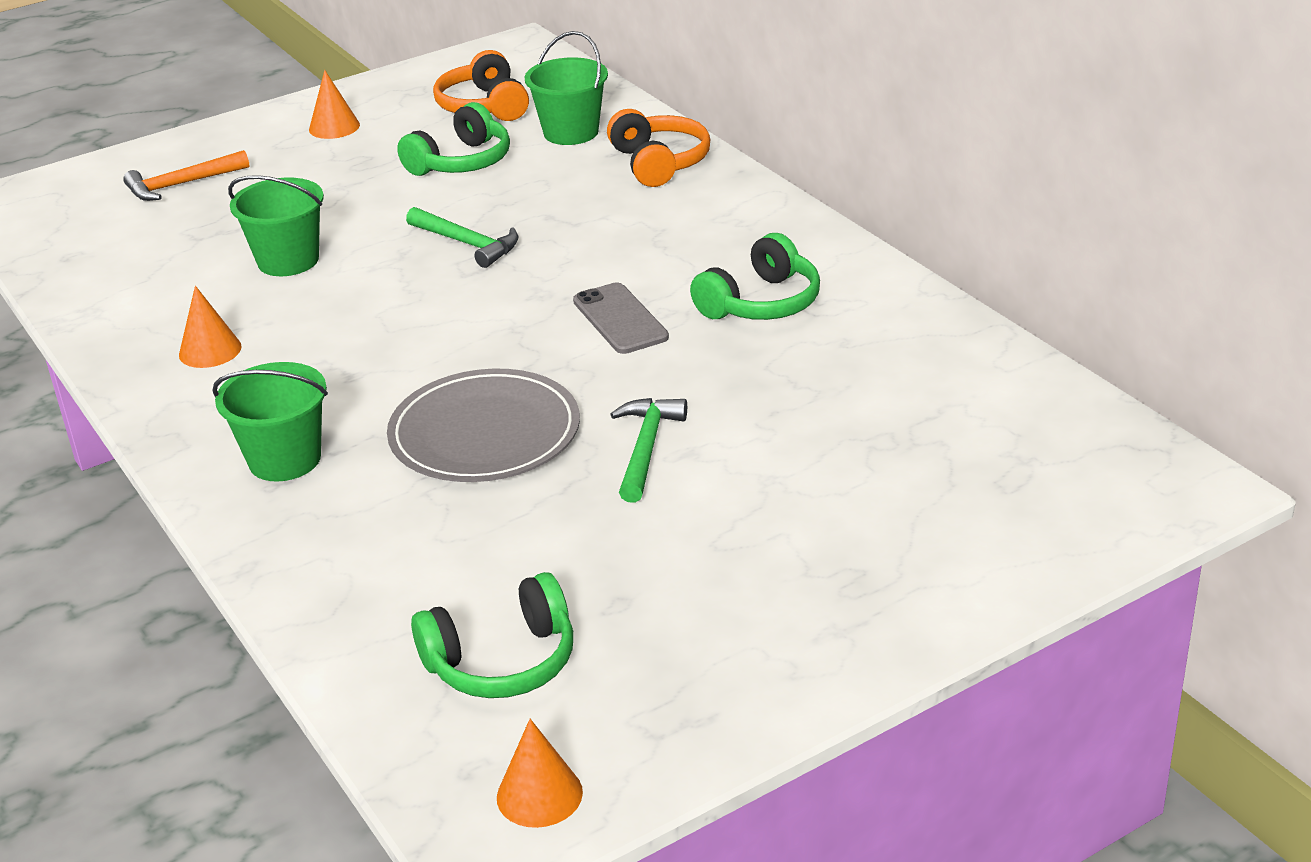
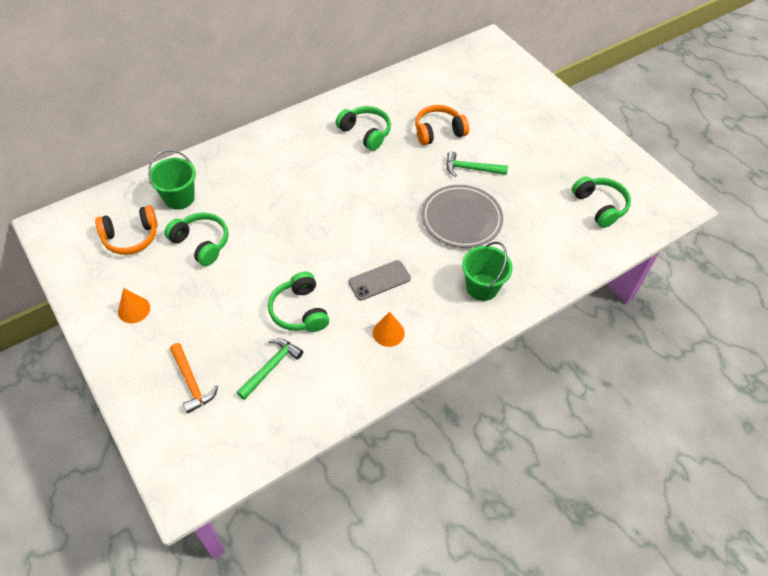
camera: 95 degrees left, 20 degrees up
(288, 260) = (299, 311): green bucket -> green headphones
(467, 243) = (295, 235): green hammer -> green hammer (271, 367)
(539, 794) = (659, 194): orange cone -> none
(620, 319) = (374, 177): grey phone -> grey phone (379, 280)
(659, 163) = (226, 163): orange headphones -> orange headphones (438, 132)

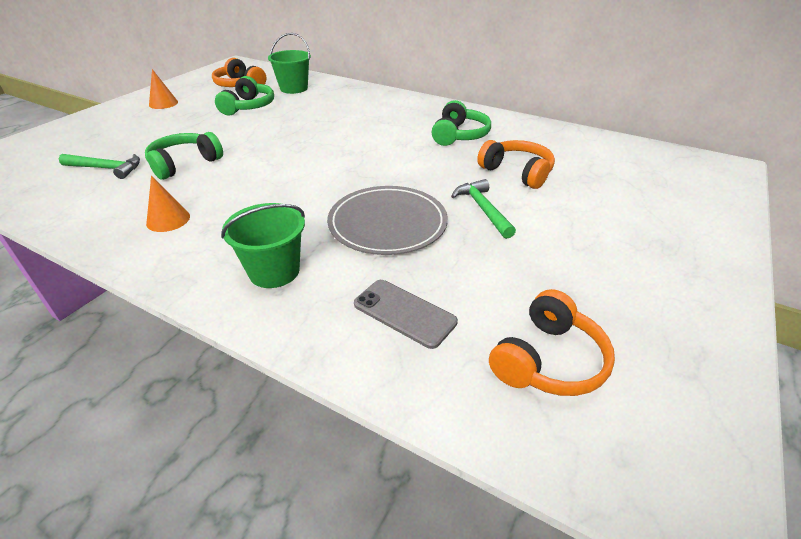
camera: 65 degrees right, 15 degrees down
(191, 382) = (85, 141): orange hammer -> none
(379, 280) = (247, 194): grey phone -> grey phone (404, 313)
(600, 206) = (548, 360): green headphones -> orange headphones

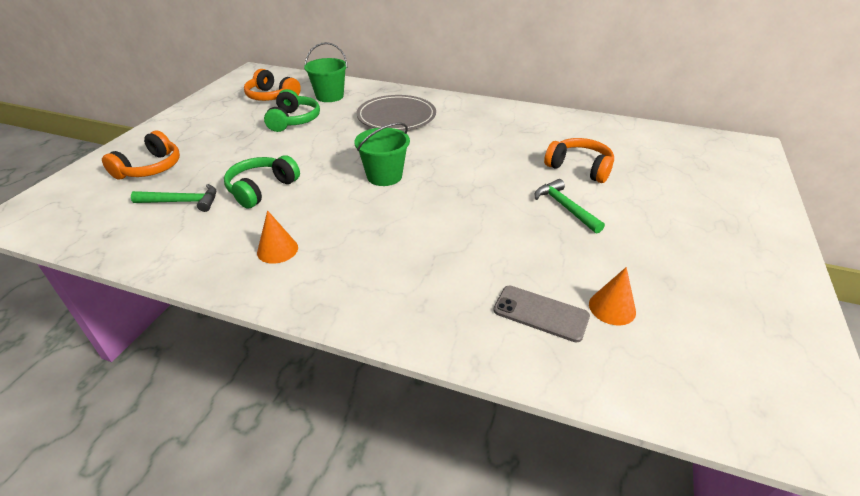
camera: 10 degrees left, 0 degrees up
(163, 103) = (202, 123): orange cone -> orange cone (612, 308)
(274, 271) = (407, 289): green bucket -> green bucket (384, 176)
(387, 224) = (487, 231): grey plate -> grey plate (396, 116)
(459, 135) = (512, 135): green headphones -> none
(548, 360) = (675, 338): orange headphones -> orange headphones (150, 168)

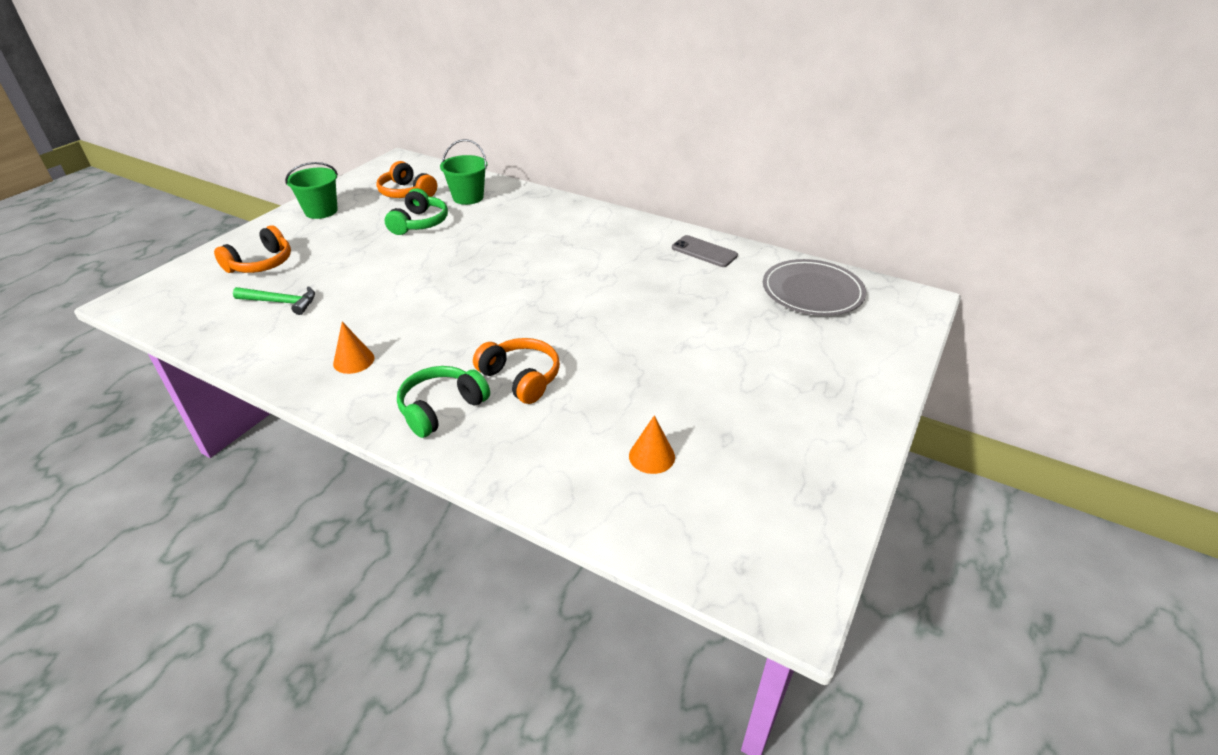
camera: 10 degrees right, 0 degrees up
(261, 189) = (360, 297): green headphones -> green headphones (441, 408)
(384, 176) = (487, 295): green bucket -> green bucket (321, 211)
(396, 116) = (529, 228): grey plate -> grey plate (812, 291)
(541, 313) = (578, 452): grey phone -> grey phone (704, 252)
(565, 207) = (660, 349): green hammer -> none
(579, 168) = (700, 307): orange headphones -> orange headphones (521, 378)

